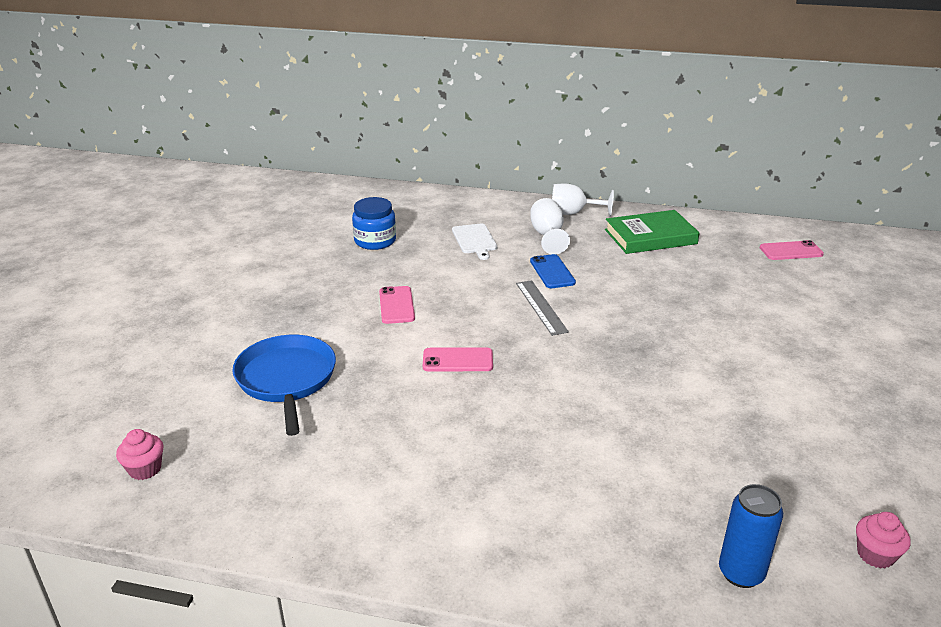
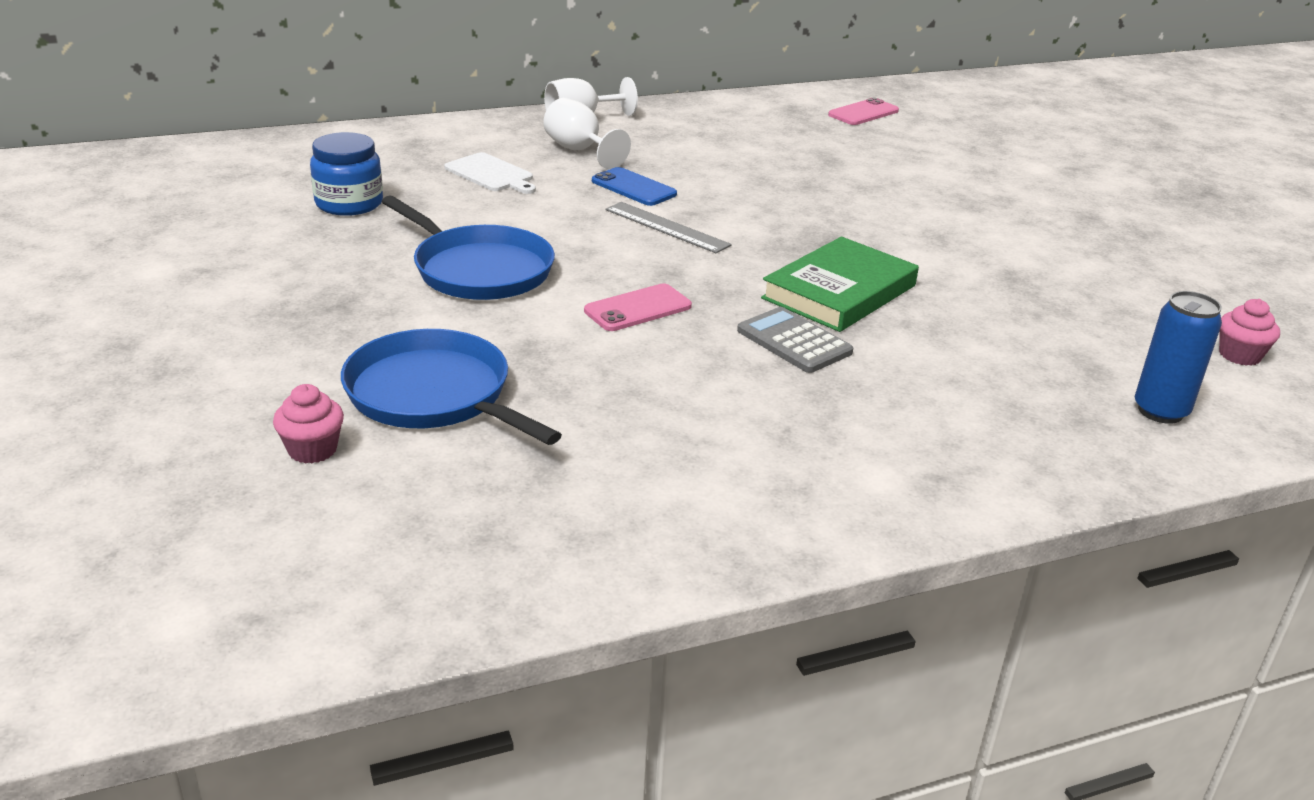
camera: 35 degrees left, 0 degrees up
(145, 469) = (358, 567): pink cupcake -> pink cupcake (312, 450)
(396, 305) = (479, 270): pink phone -> blue pan
(529, 417) = (794, 341): none -> grey calculator
(650, 237) = (702, 128): green book -> green book (839, 292)

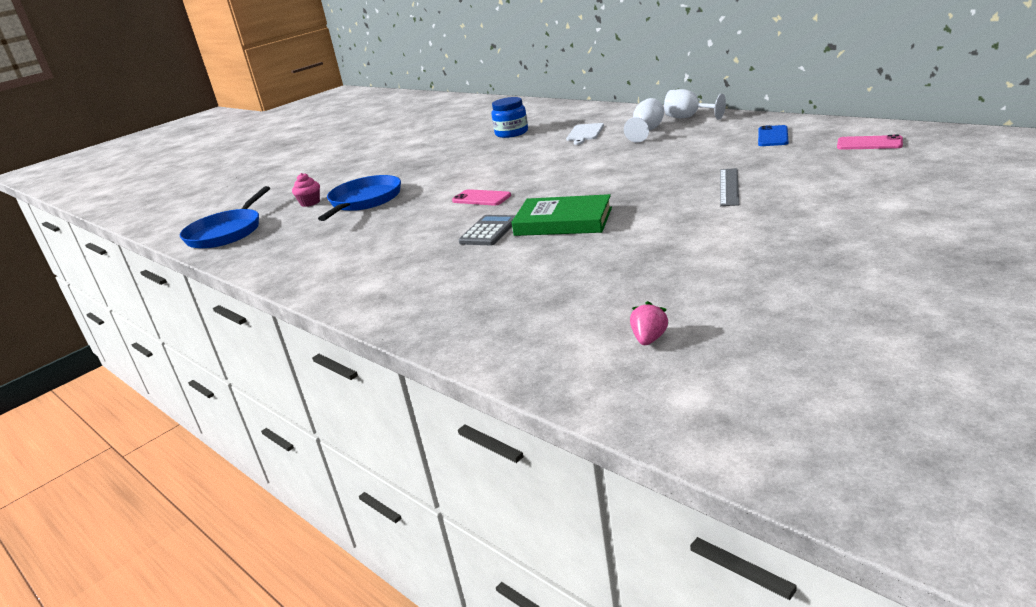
camera: 70 degrees right, 5 degrees down
(479, 270) = (480, 167): blue pan -> blue pan (226, 232)
(634, 188) = (620, 152): blue phone -> blue phone (773, 136)
(666, 227) = (582, 172): grey ruler -> grey ruler (729, 187)
(1160, 411) = (522, 331): blue can -> none
(1239, 355) = (649, 339): pink cupcake -> pink strawberry

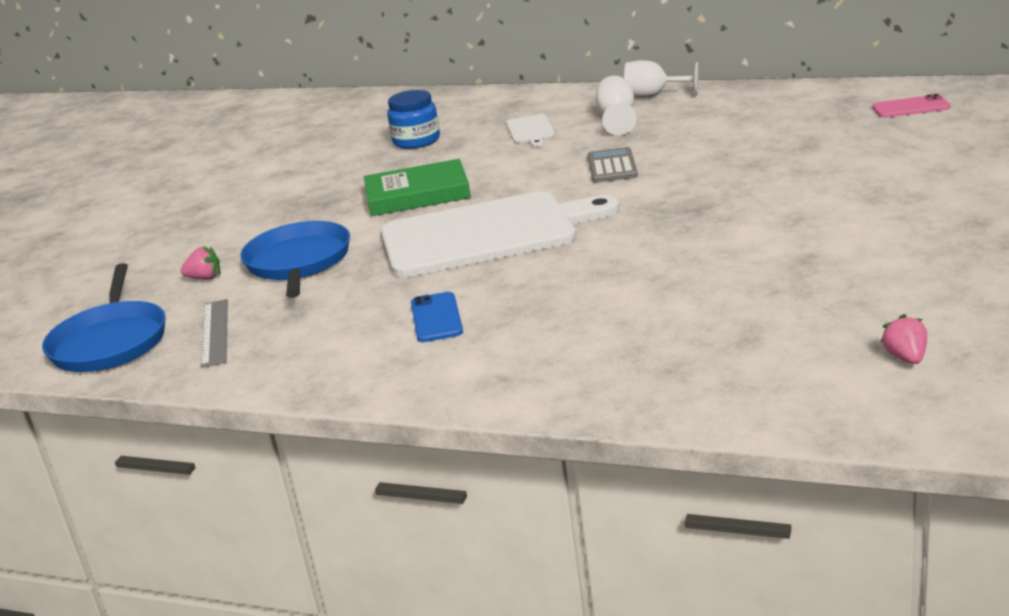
camera: 25 degrees left, 0 degrees up
(310, 203) = (205, 278): pink cupcake -> pink strawberry
(481, 198) = (485, 234): pink phone -> white cutting board
(489, 231) = (552, 274): grey calculator -> grey calculator (612, 166)
(563, 221) = (642, 246): green book -> green book (417, 194)
(729, 187) = (803, 176): grey ruler -> grey ruler (215, 332)
(773, 136) = (789, 110): blue phone -> blue phone (436, 318)

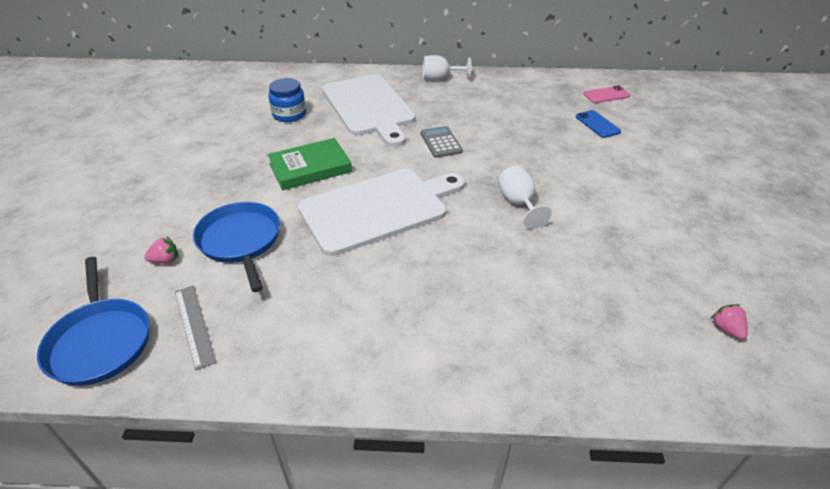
camera: 20 degrees left, 15 degrees up
(436, 318) = (376, 300): blue phone -> blue phone (597, 124)
(530, 130) = (369, 107): white cutting board -> white cutting board, size x2.40
(617, 119) = (424, 98): white goblet -> white goblet (518, 204)

